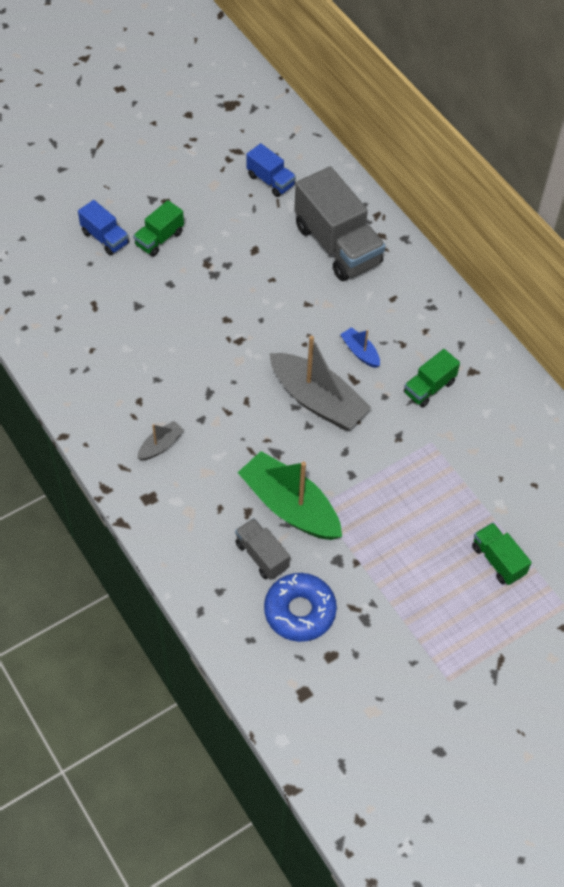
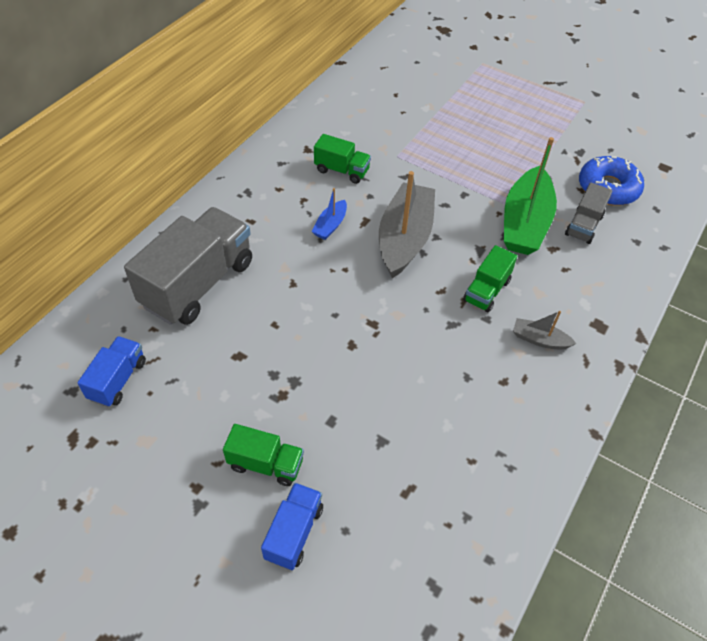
camera: 115 degrees left, 5 degrees down
(498, 560) = (474, 98): green truck -> green truck (486, 291)

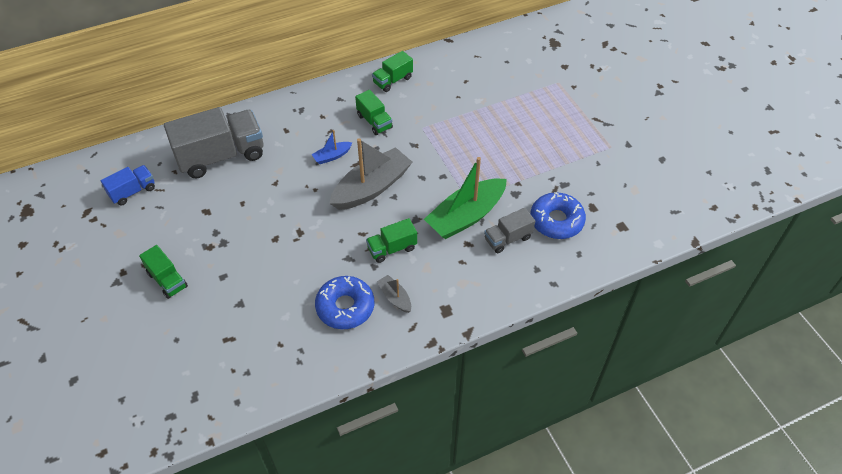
camera: 35 degrees right, 0 degrees up
(294, 532) = (149, 324): blue truck -> none
(321, 122) = (392, 80): none -> green truck
(500, 378) = (345, 307): none -> blue donut

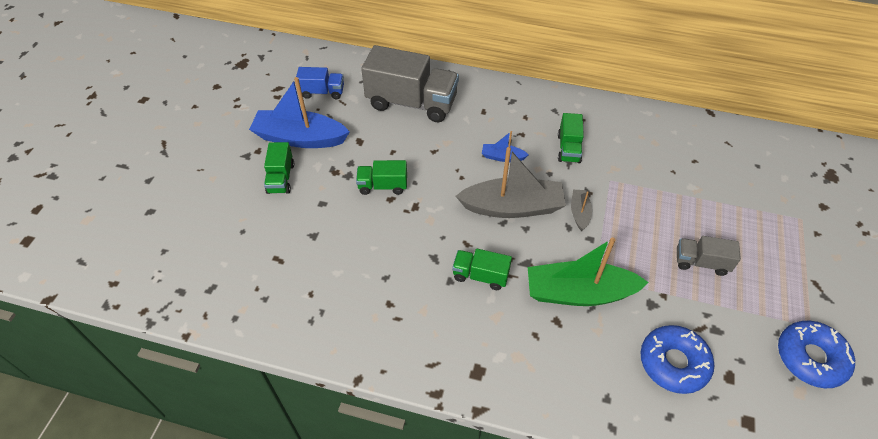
camera: 40 degrees right, 0 degrees up
(151, 239) = (300, 138): none -> blue boat
(345, 307) = (391, 300): blue donut -> blue donut (810, 358)
(392, 80) = (619, 120): green truck -> green truck (383, 186)
(395, 297) = (442, 324): grey boat -> grey boat (579, 213)
(508, 239) = (603, 345): grey truck -> grey truck (701, 262)

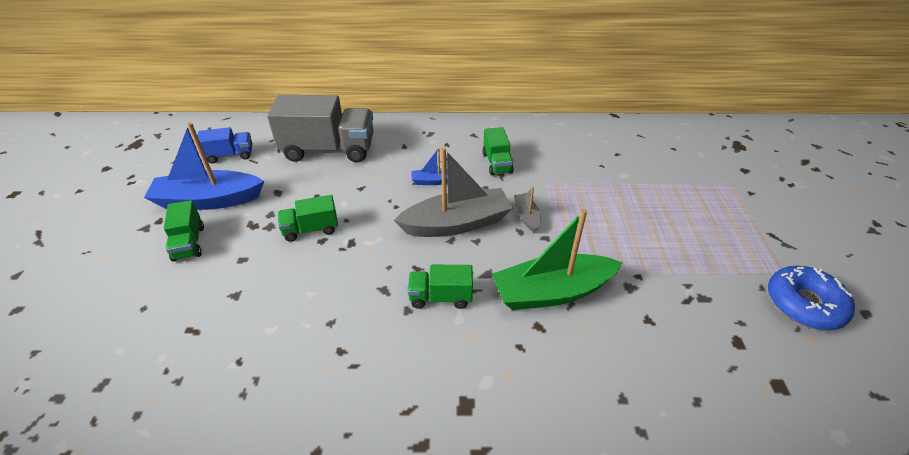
camera: 15 degrees left, 10 degrees down
(673, 363) = (676, 341): blue donut -> none
(701, 262) = (661, 238): grey truck -> none

